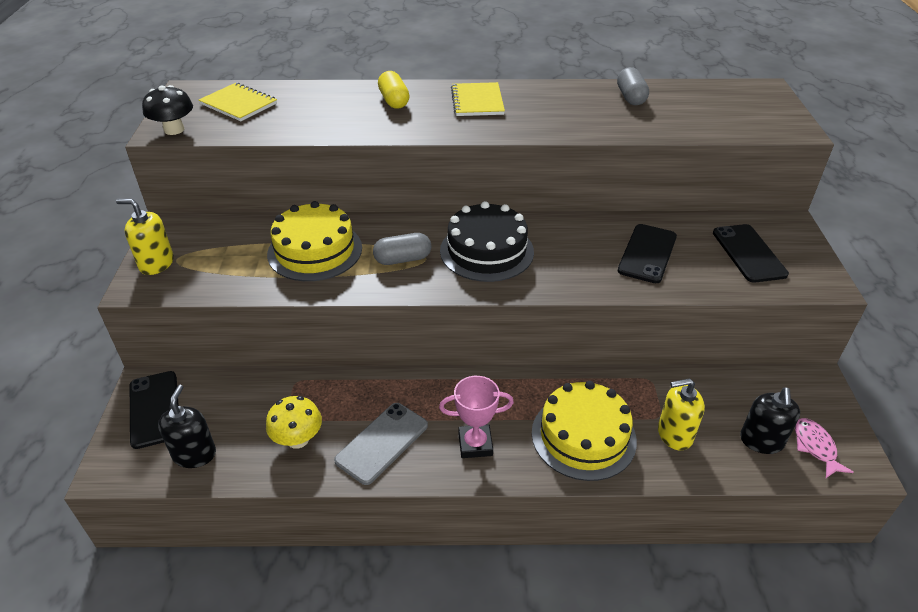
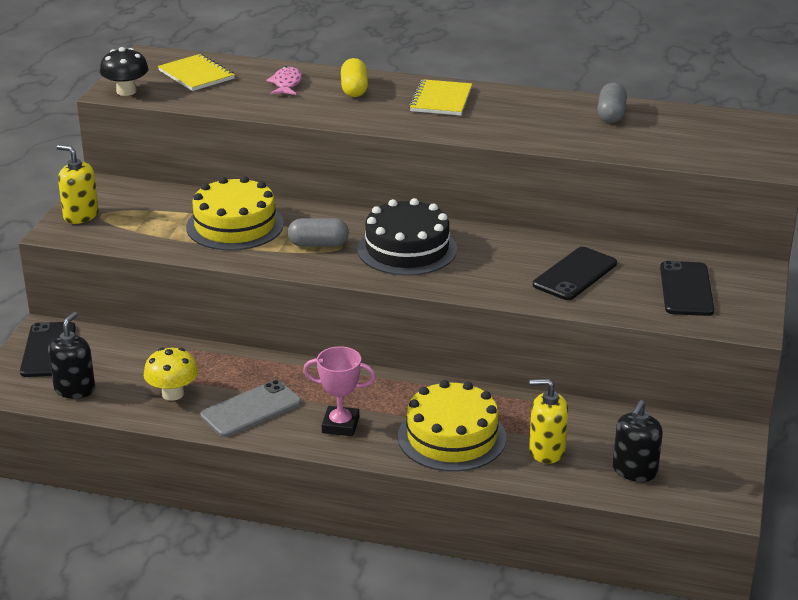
camera: 15 degrees right, 10 degrees down
(815, 447) = (689, 485): pink fish -> pink fish (286, 84)

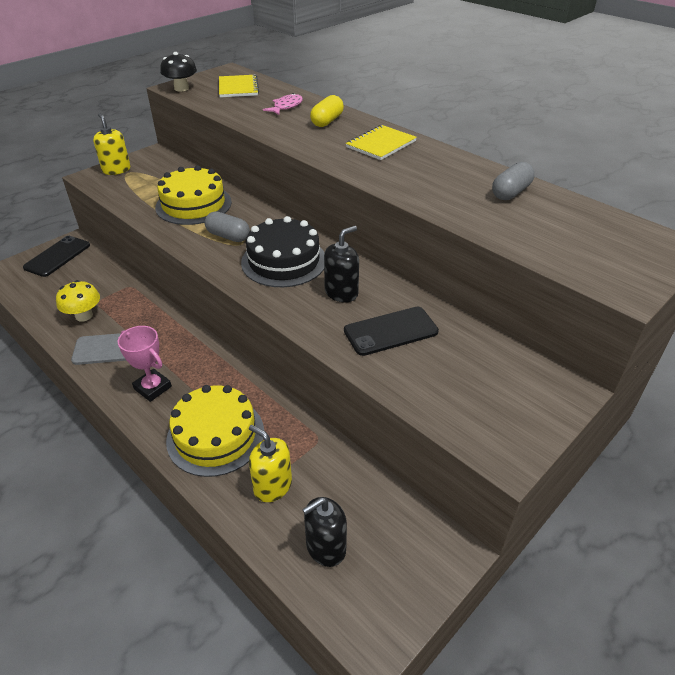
camera: 30 degrees right, 10 degrees up
(75, 389) = (37, 289): black soap dispenser -> black soap dispenser (341, 293)
(686, 289) = (478, 386): black phone -> none

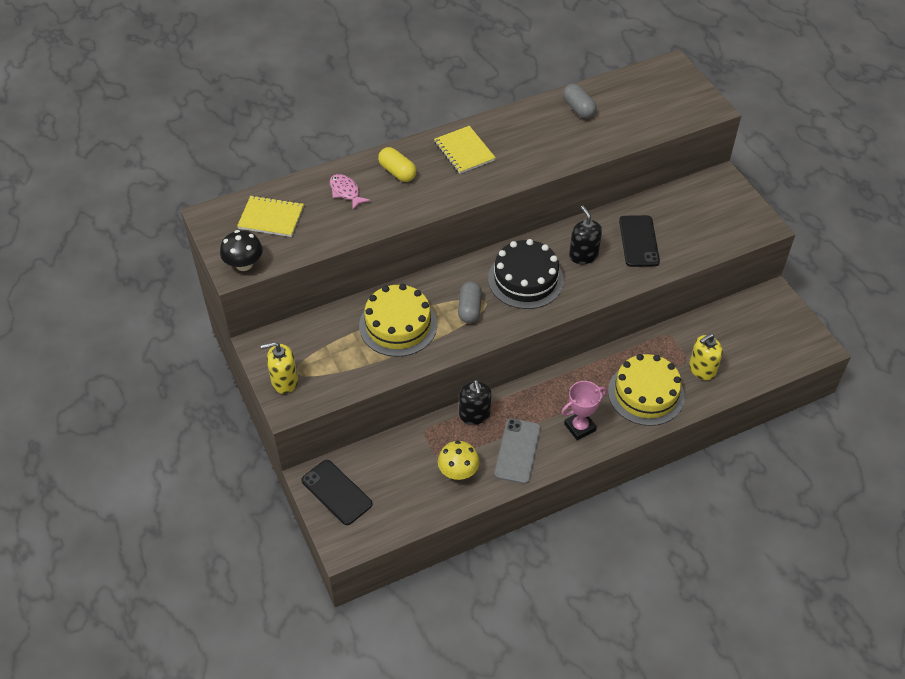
camera: 70 degrees left, 10 degrees up
(228, 236) = (469, 309): grey capsule -> grey capsule turned 45 degrees counterclockwise
(325, 547) = (756, 353): black soap dispenser -> black soap dispenser (474, 415)

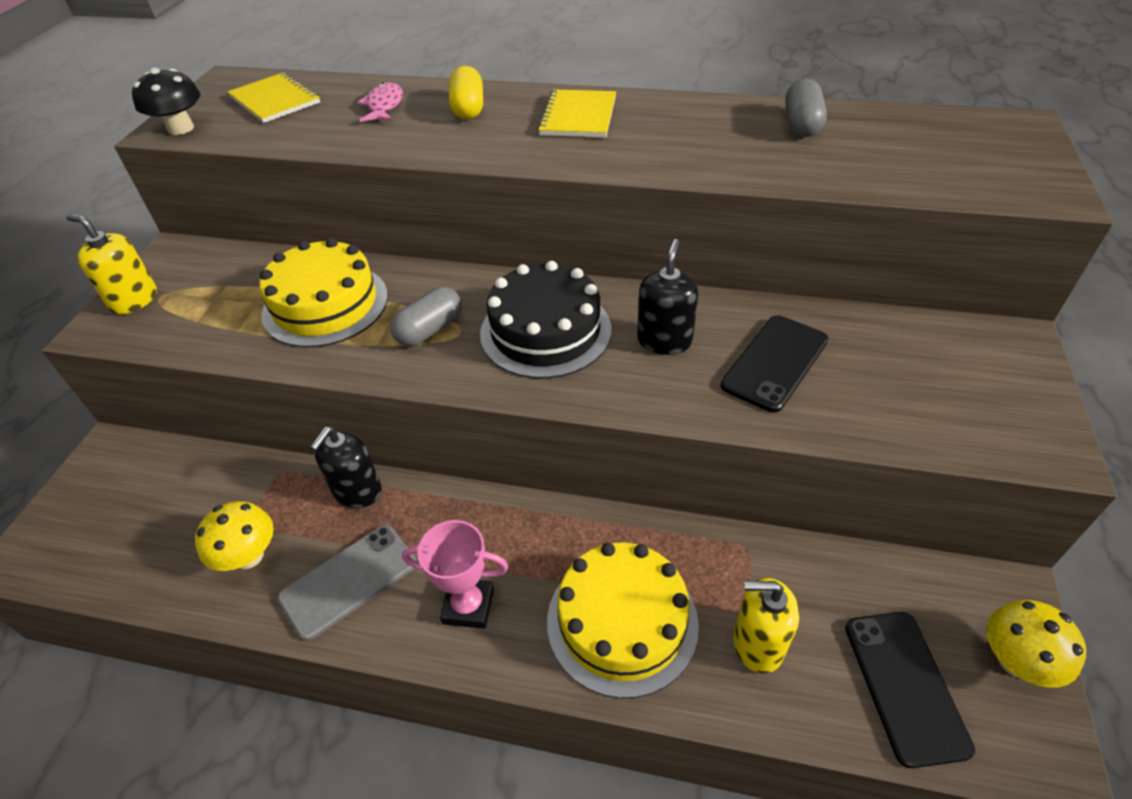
camera: 40 degrees right, 5 degrees down
(336, 492) = (104, 484): black phone -> black phone (905, 685)
(790, 319) = (1016, 661): none -> yellow mushroom

